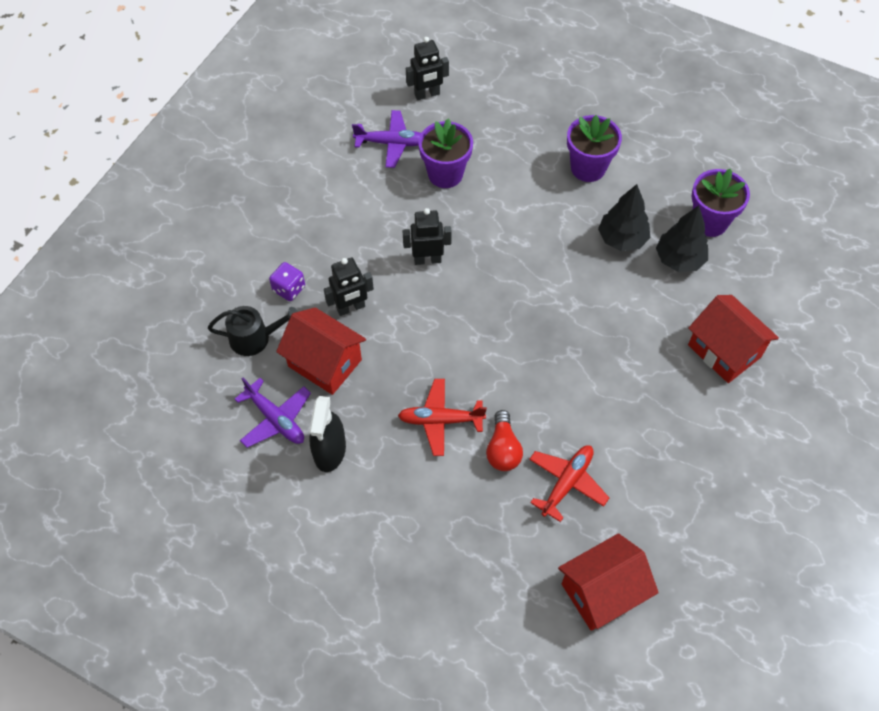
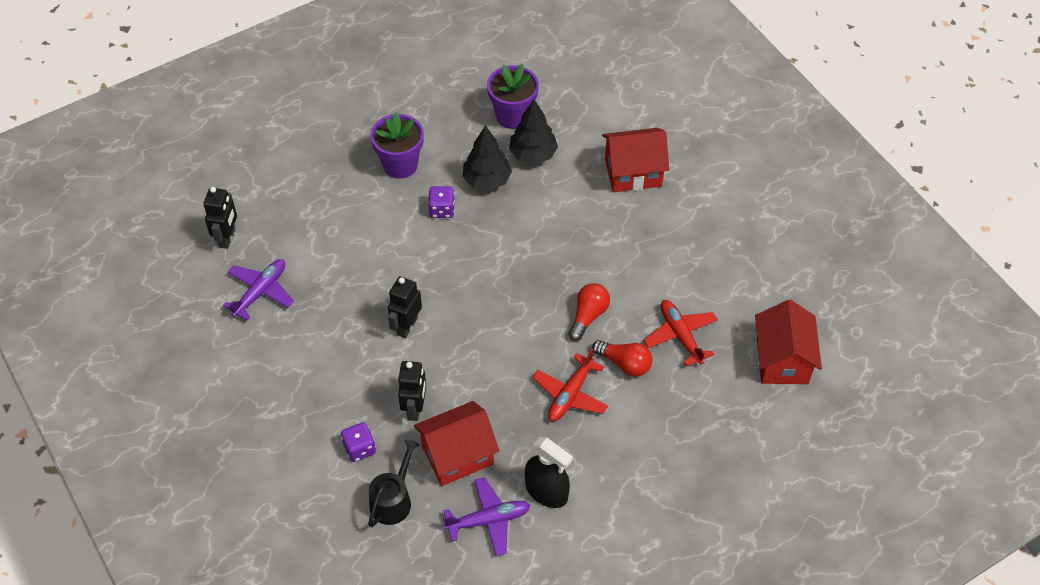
camera: 60 degrees left, 5 degrees down
(445, 174) = (327, 268): purple flower pot -> none
(534, 393) = (588, 316): none -> red light bulb
(564, 222) = (442, 210): none -> purple dice

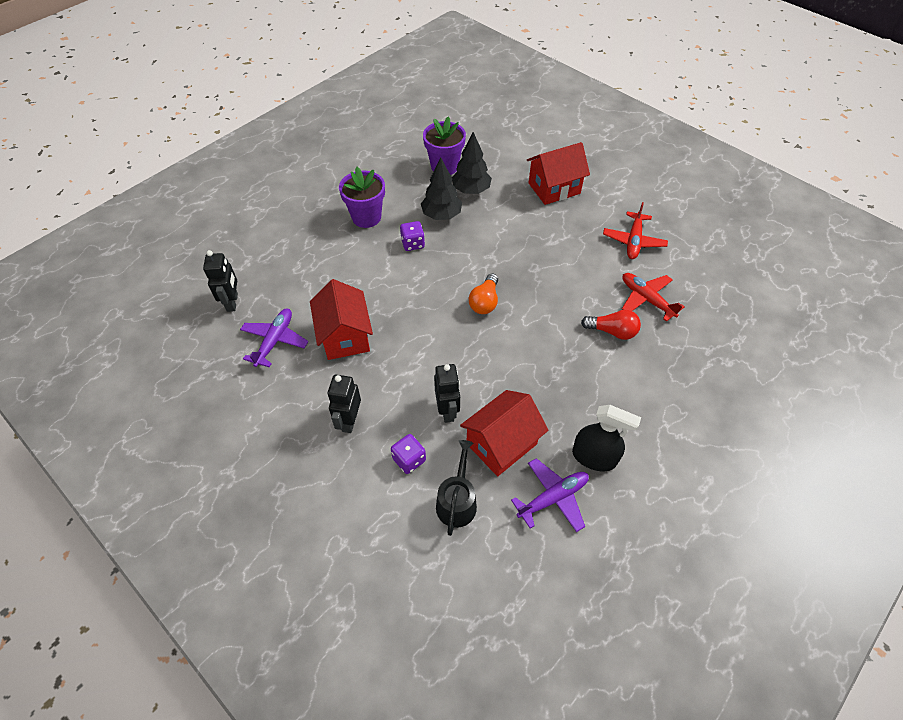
camera: 15 degrees left, 0 degrees up
(407, 326) = (415, 341): black robot -> black robot (349, 421)
(497, 298) = (485, 302): none -> orange light bulb
(570, 394) = (578, 367): red plane -> red plane (633, 241)
(588, 316) = (565, 300): red light bulb -> none
(782, 360) = (735, 301): red house -> red house (345, 336)

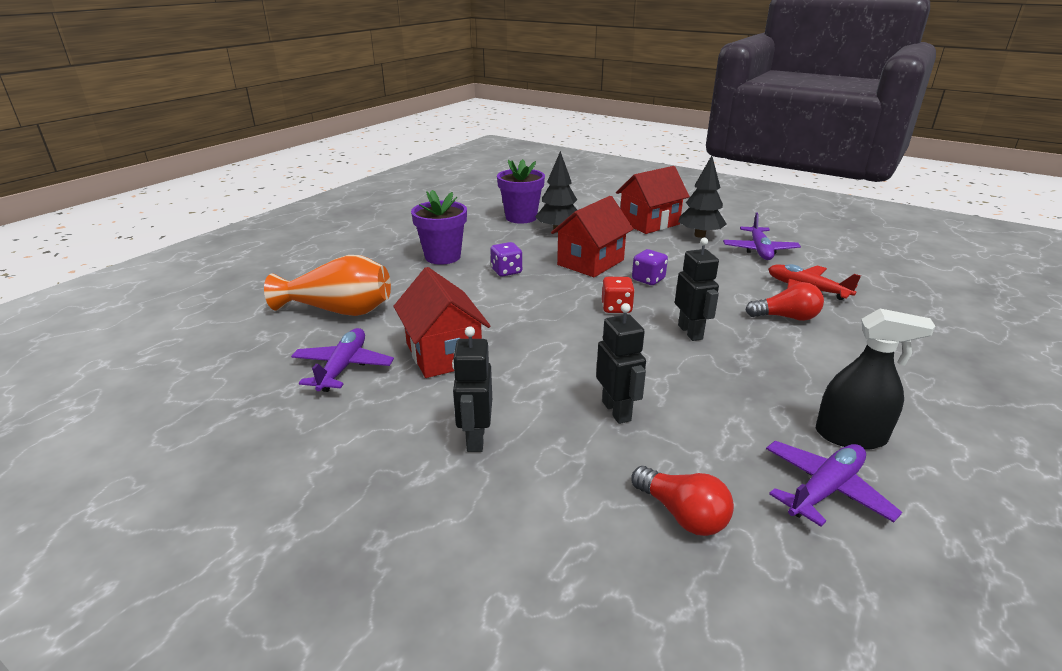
camera: 10 degrees left, 25 degrees down
(232, 302) = (277, 338): black robot -> black robot (690, 332)
(278, 277) = (339, 311): none -> orange vase
(409, 459) = (583, 472): purple dice -> purple dice (648, 279)
(441, 215) = (532, 249): black tree -> black tree (700, 235)
(457, 501) = (682, 514): black watering can -> red light bulb
(485, 302) = (616, 308): orange light bulb -> red dice
(501, 444) = (712, 437): red house -> red house (590, 262)
(633, 241) = (759, 250): red plane -> purple plane

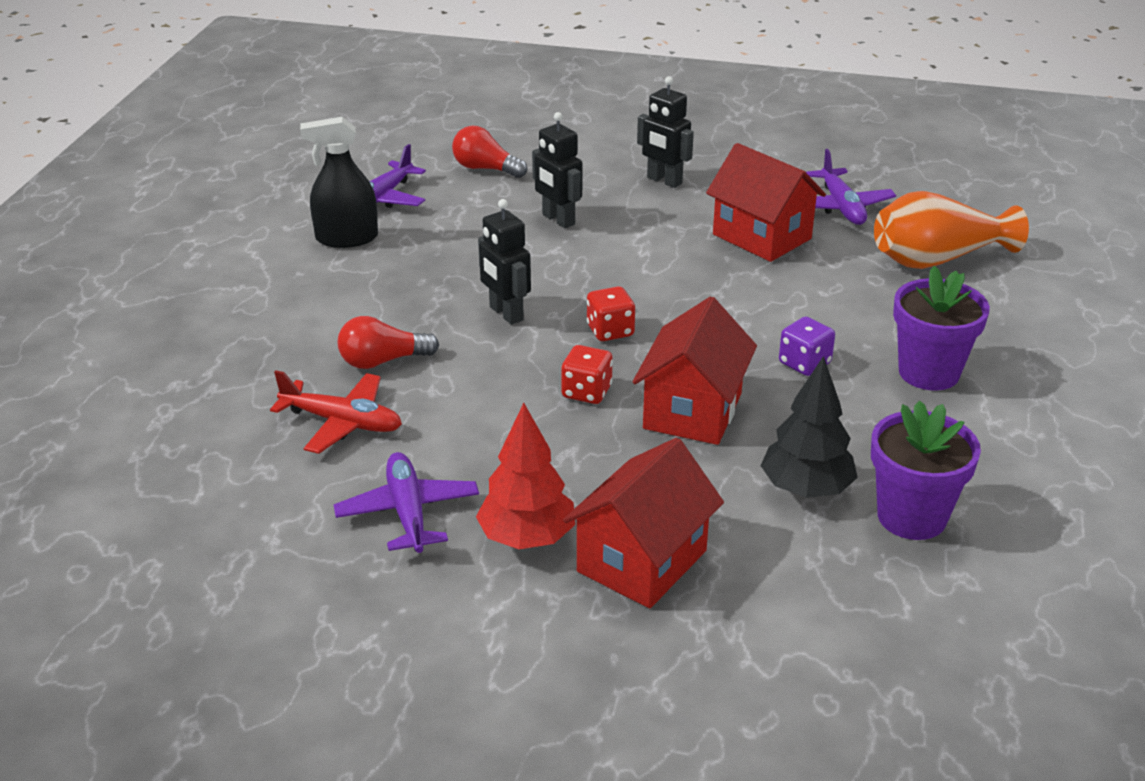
camera: 160 degrees right, 5 degrees up
(475, 438) = (664, 181): black robot -> black robot turned 150 degrees clockwise
(648, 279) = (586, 392): purple dice -> red dice
(700, 235) = (527, 538): black tree -> red tree

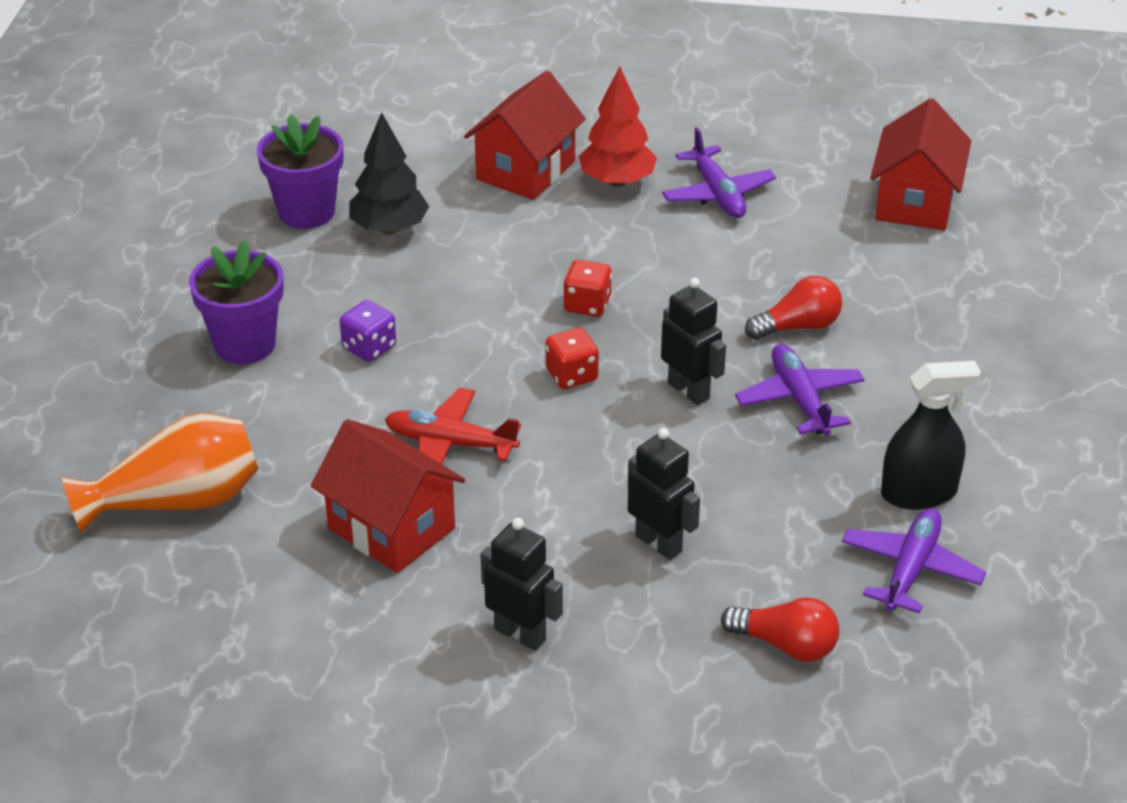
camera: 175 degrees right, 5 degrees up
(342, 422) = (807, 263): red plane -> red plane (450, 443)
(693, 411) = (484, 291): red house -> red house (915, 202)
(841, 207) = (274, 593): purple plane -> purple plane (800, 399)

